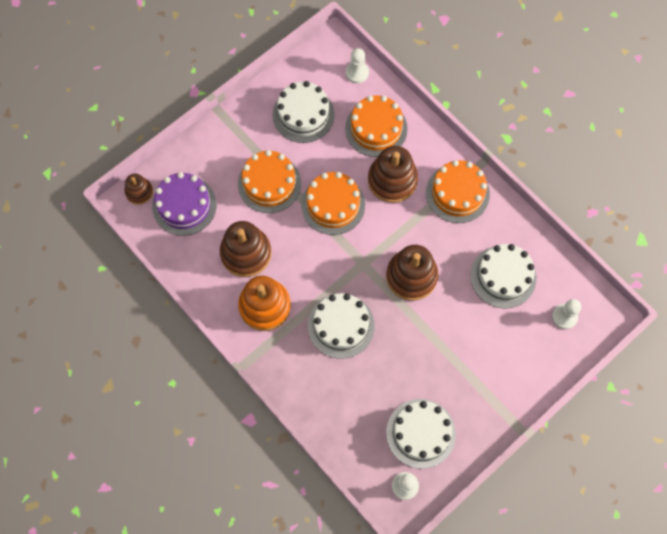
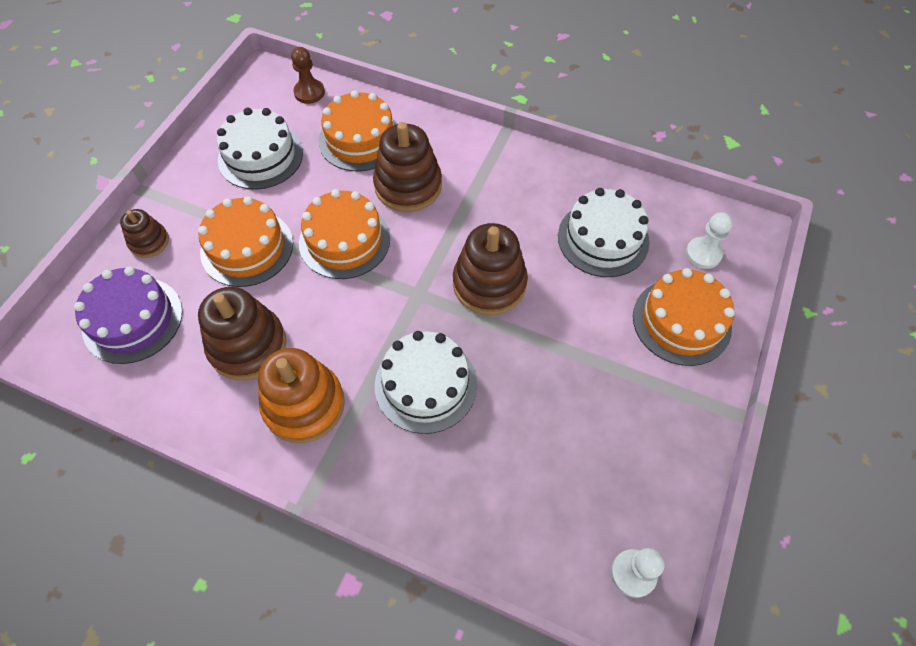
camera: 25 degrees left, 10 degrees down
(139, 192) = (57, 328): brown stacking toy -> brown stacking toy (149, 242)
(357, 73) = (309, 92): white pawn -> brown pawn
(420, 433) = (612, 483): white cake -> none
(457, 193) = (495, 170): orange cake -> orange cake (681, 321)

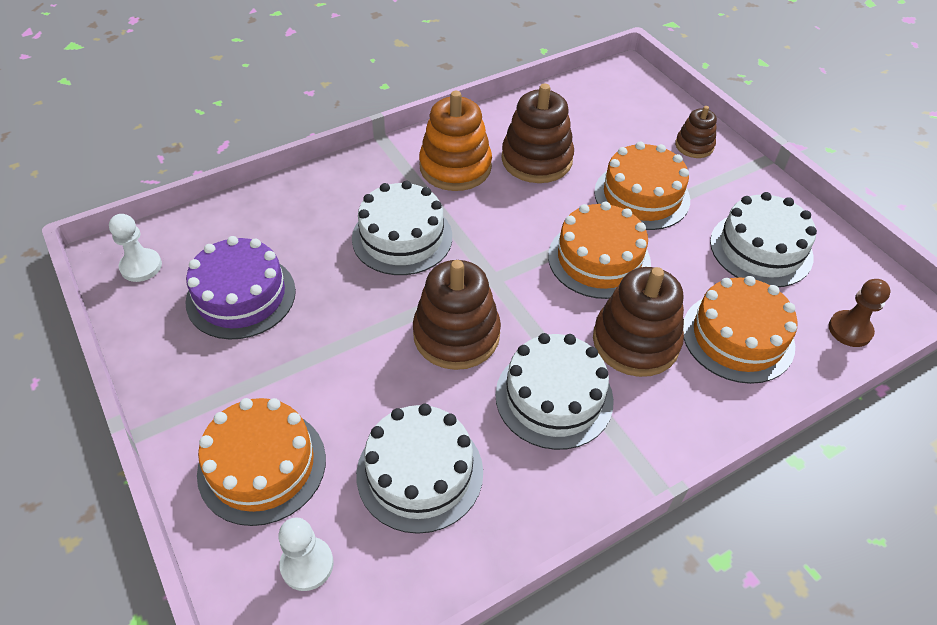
camera: 125 degrees right, 10 degrees down
(133, 319) = (616, 115): purple cake -> purple cake (241, 296)
(490, 204) = (554, 397): none -> white cake

